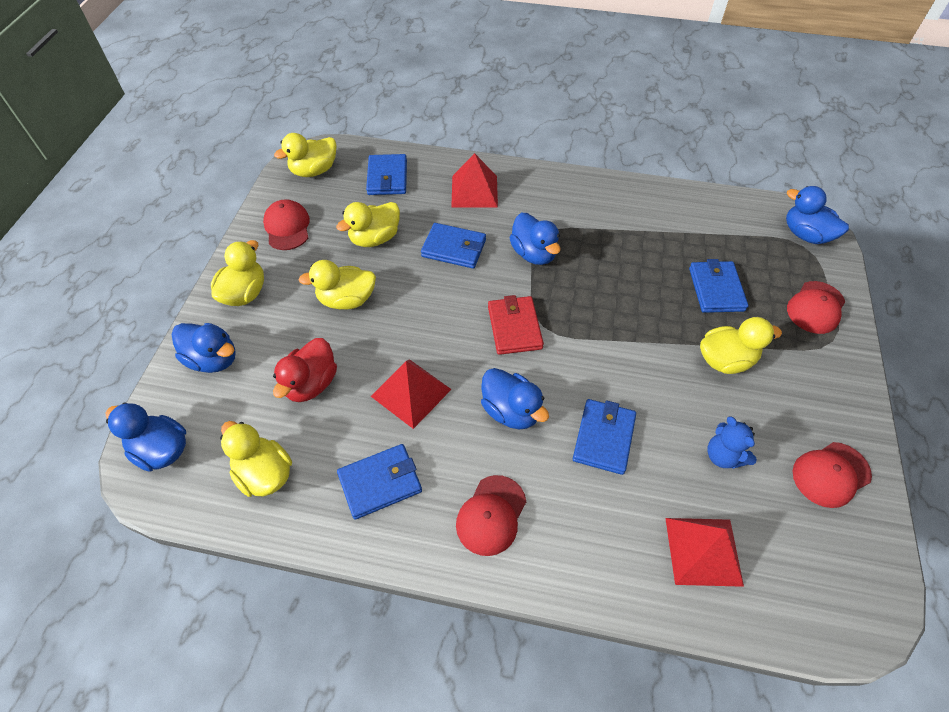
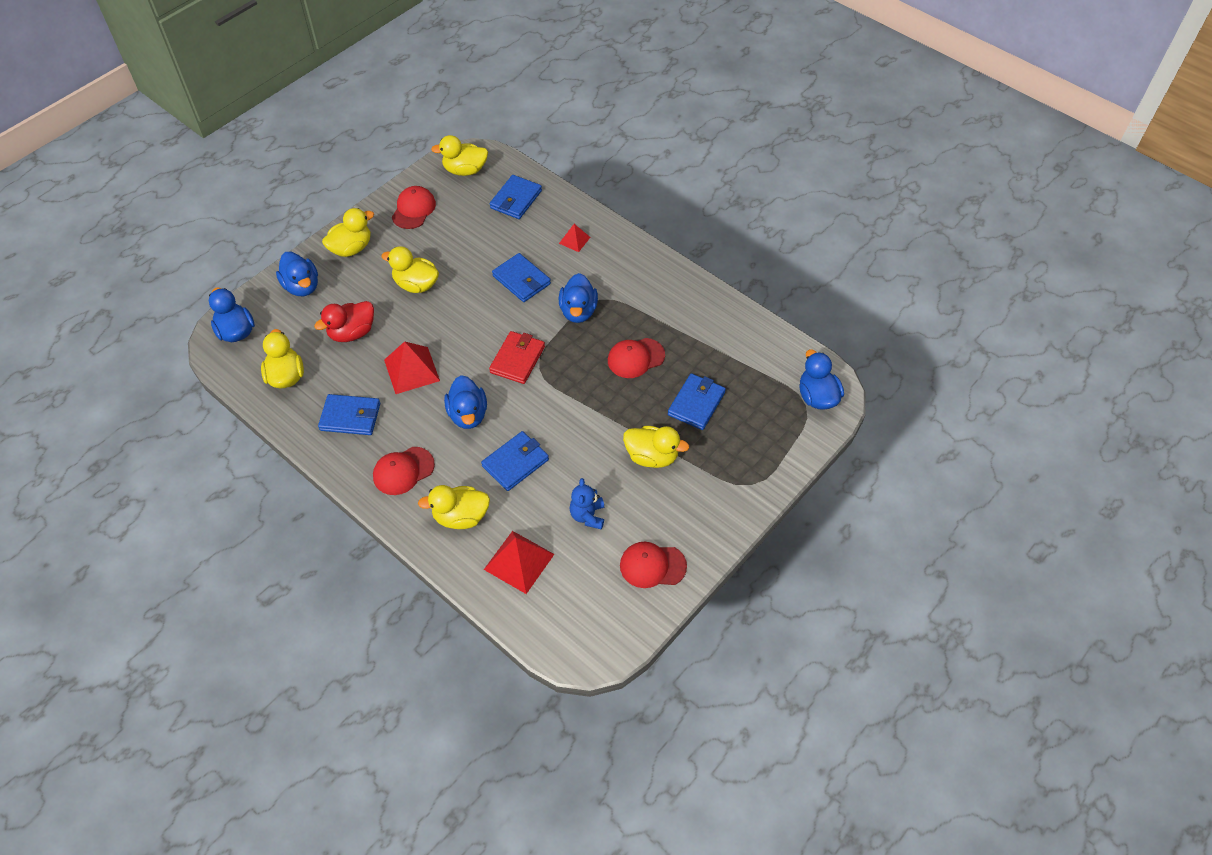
camera: 30 degrees right, 0 degrees up
(375, 238) = (469, 246): yellow duck -> yellow duck (461, 517)
(474, 191) = (574, 240): red pyramid -> red pyramid, size x0.56
(815, 307) = (763, 455): red cap -> red cap (635, 358)

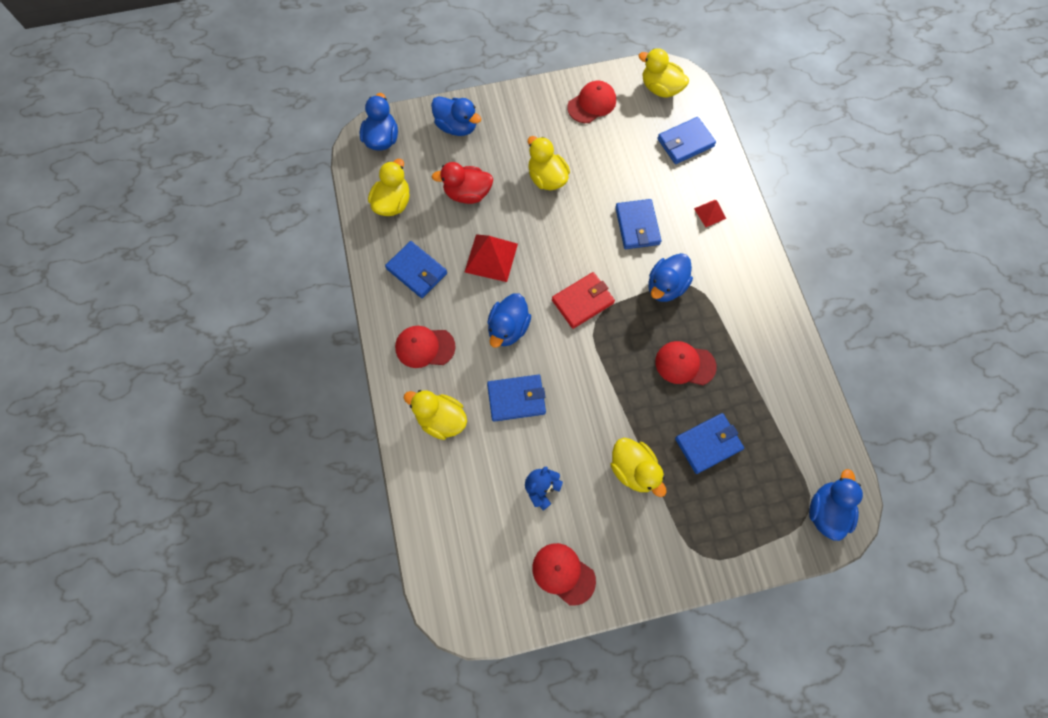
camera: 35 degrees right, 15 degrees up
(302, 286) = (457, 127): blue duck -> blue duck turned 60 degrees counterclockwise
(351, 248) = (517, 113): yellow duck -> none
(519, 561) = (459, 492): red pyramid -> none

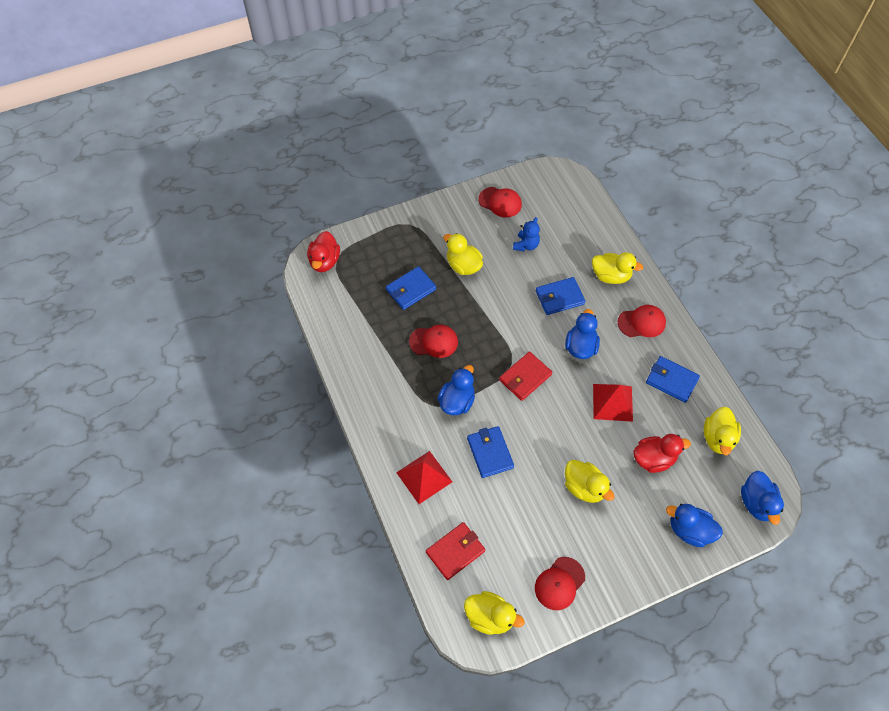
camera: 170 degrees right, 10 degrees down
(685, 143) = (455, 551): blue wallet -> red wallet
(710, 213) = (424, 477): red pyramid -> red pyramid, size x1.80
(826, 510) = (324, 261): blue duck -> red duck

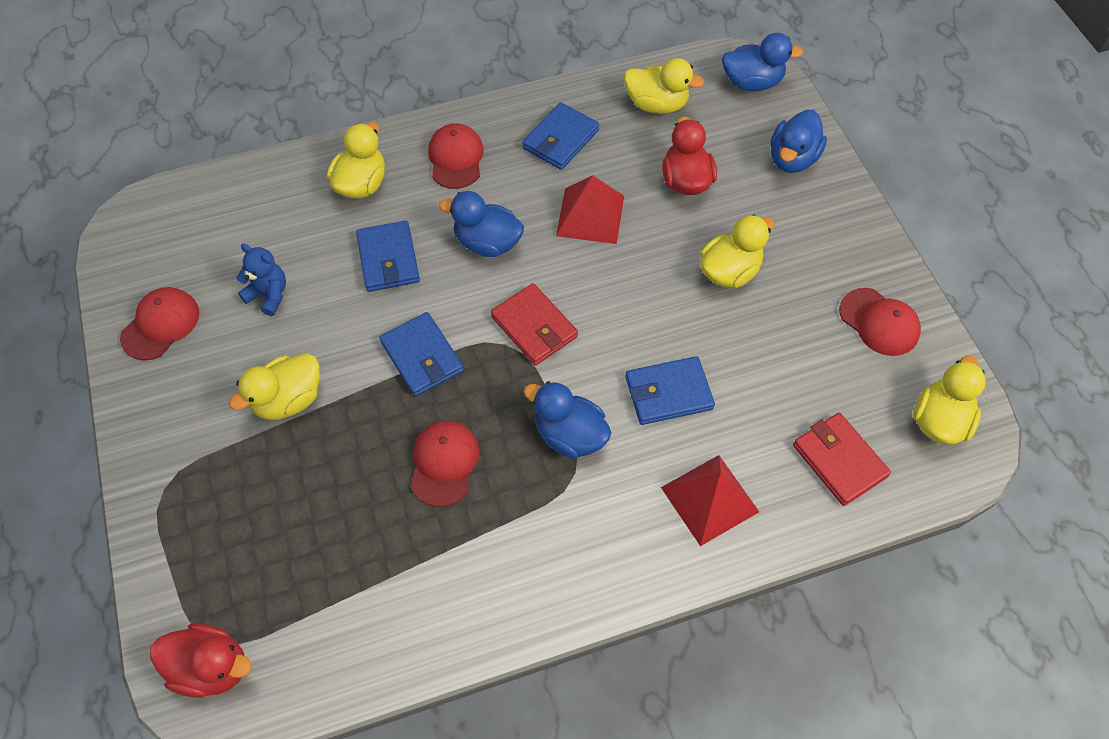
camera: 85 degrees left, 0 degrees up
(411, 289) = (321, 496): blue wallet -> blue wallet (422, 356)

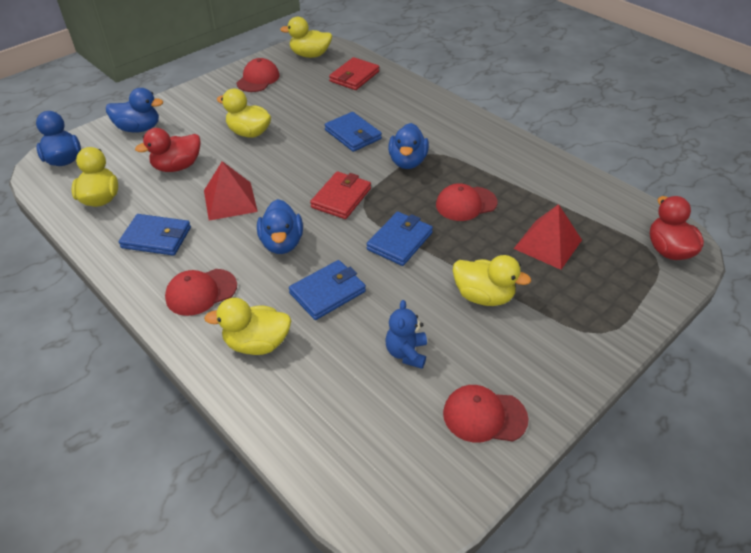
camera: 115 degrees left, 15 degrees down
(709, 499) = (407, 108): red pyramid -> red pyramid (548, 244)

